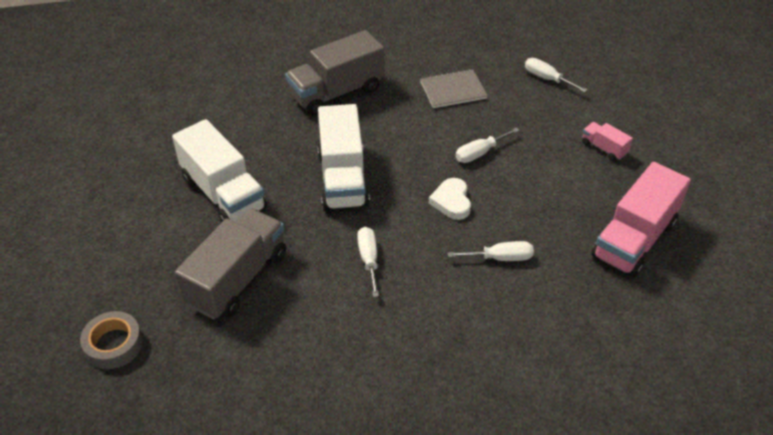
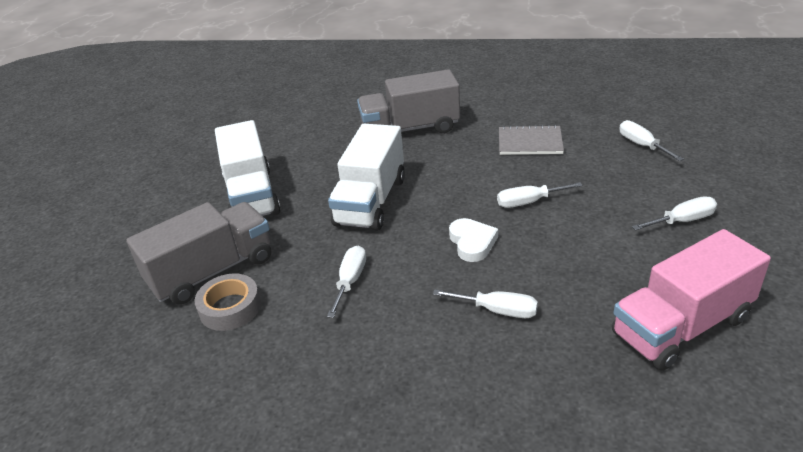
camera: 25 degrees right, 10 degrees down
(114, 344) = (64, 305): grey tape -> grey tape (230, 308)
(452, 201) = (472, 242): white heart -> white heart turned 150 degrees clockwise
(604, 148) = (682, 221): pink truck -> white screwdriver

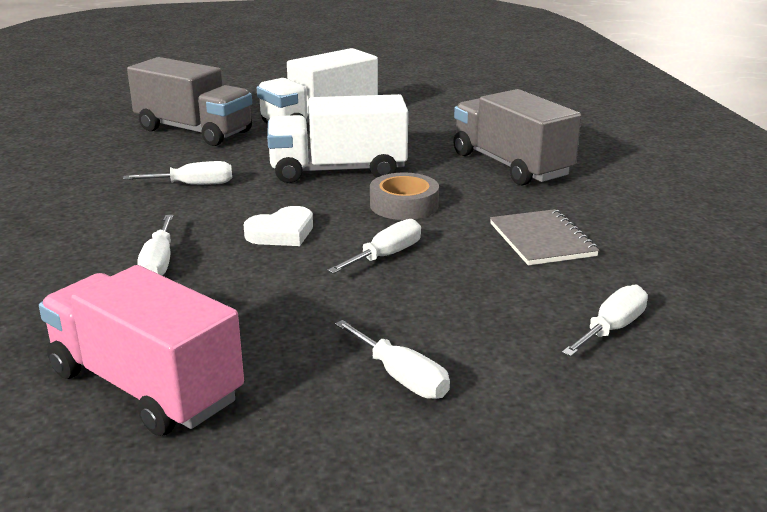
camera: 65 degrees right, 10 degrees down
(230, 308) = (144, 147): grey tape -> grey tape (404, 205)
(529, 202) = (386, 256): white screwdriver -> white screwdriver turned 75 degrees clockwise

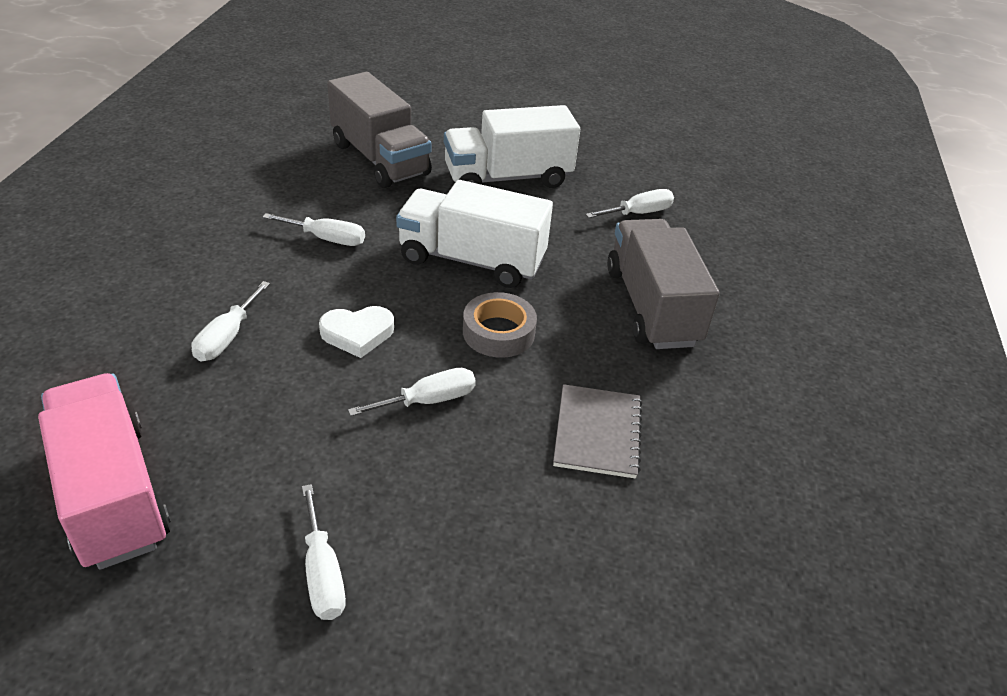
camera: 20 degrees right, 15 degrees up
(611, 329) = (567, 590): white screwdriver -> white screwdriver (638, 213)

